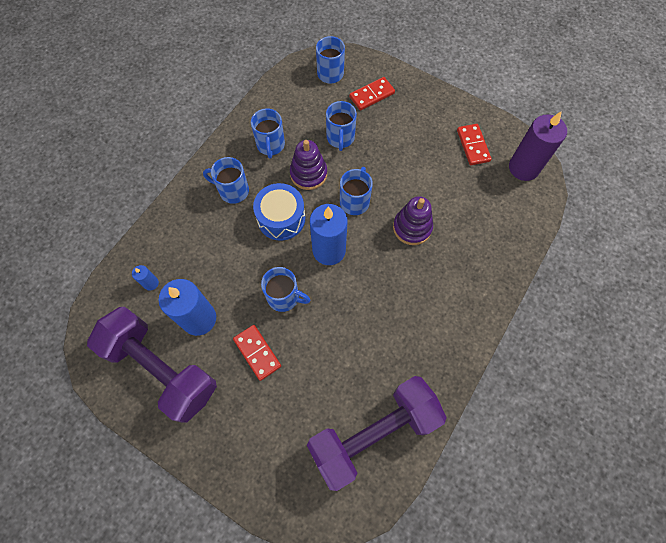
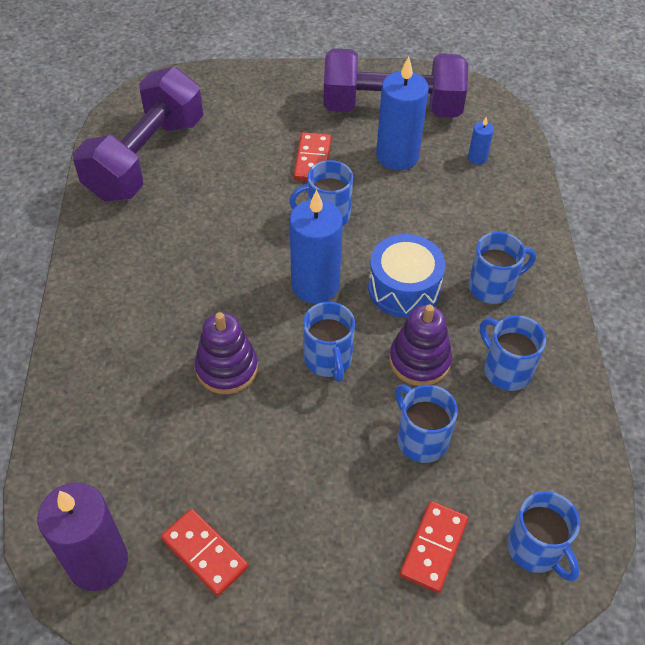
camera: 145 degrees right, 15 degrees down
(257, 352) = (312, 159): red domino -> red domino turned 75 degrees clockwise

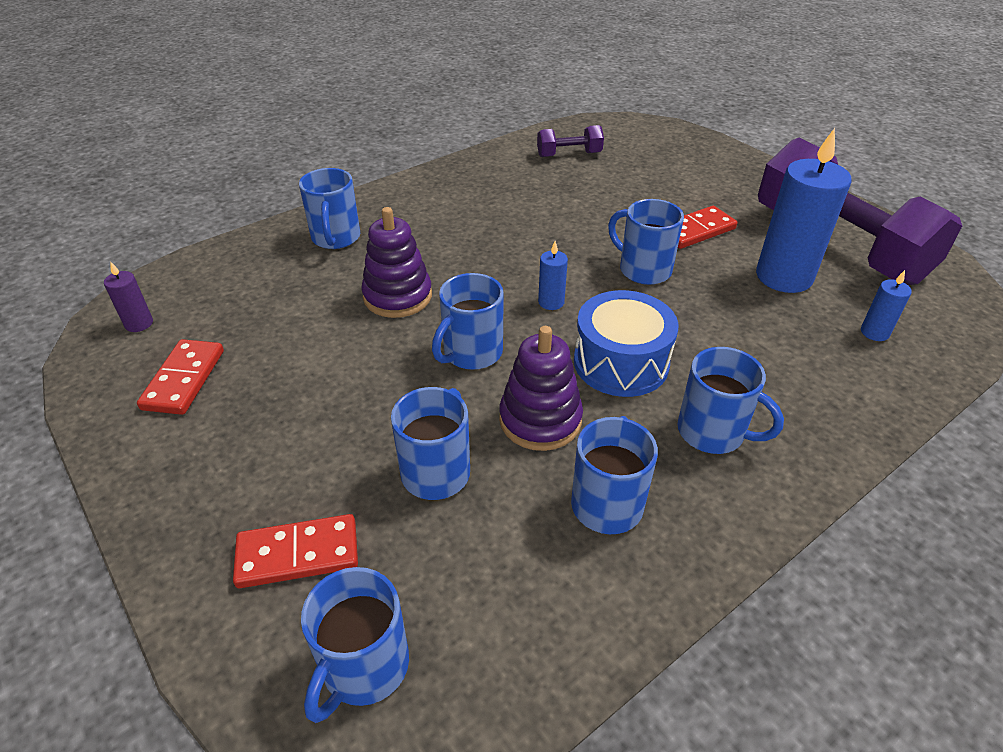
camera: 55 degrees right, 10 degrees down
(98, 562) = (139, 324): purple candle -> purple candle, size x0.45
(108, 369) = (336, 238): none -> blue mug
(146, 158) = (569, 154): purple dumbbell -> purple dumbbell, size x0.42
(315, 285) = (551, 302): blue candle -> blue candle, size x0.45

